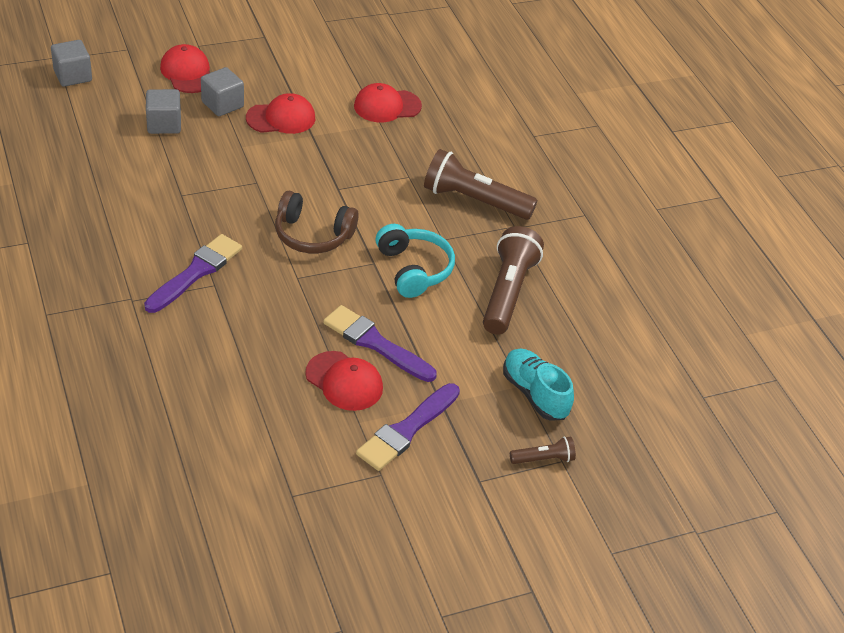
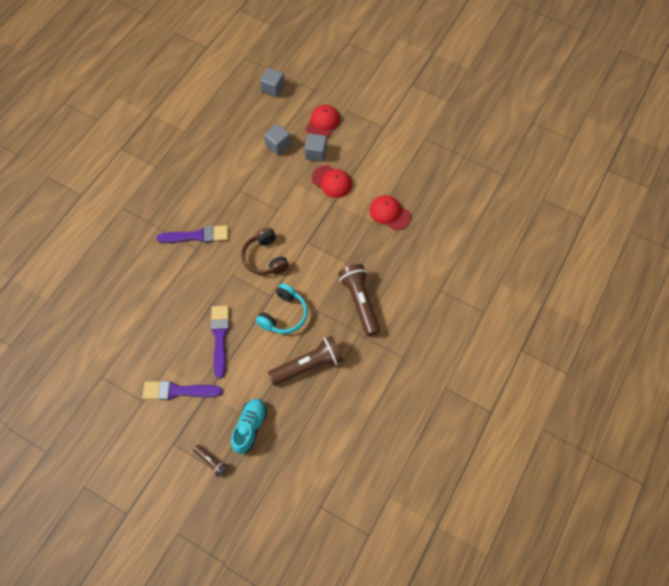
camera: 55 degrees right, 20 degrees up
(344, 381) = (185, 344): red cap -> none

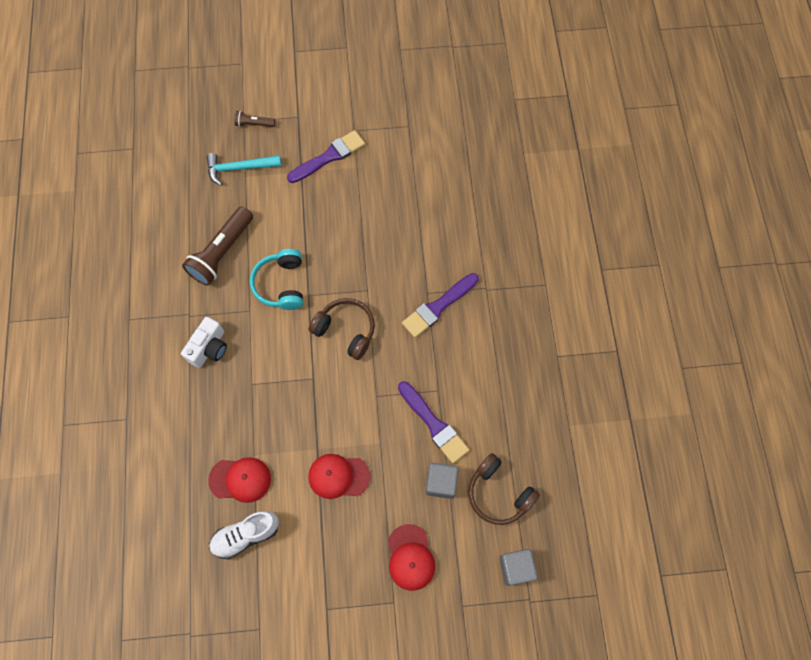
camera: 145 degrees right, 5 degrees up
(220, 337) = (328, 224): purple brush -> purple brush (434, 424)
(250, 427) = (239, 168): turquoise shoe -> turquoise hammer
(252, 123) = (498, 493): none -> brown headphones
(316, 153) = (386, 504): grey cube -> none
(360, 302) = (209, 348): brown flashlight -> white camera
(404, 184) = (246, 535): none -> white shoe

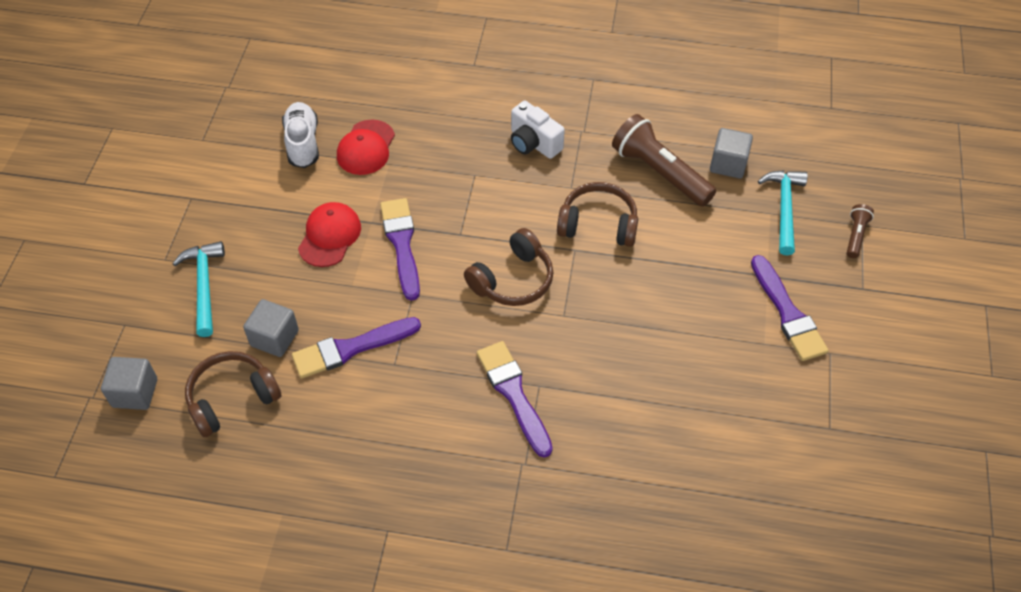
camera: 105 degrees right, 15 degrees down
(204, 208) = (728, 164): none -> grey cube
(281, 284) = (598, 224): turquoise headphones -> brown headphones
(333, 418) = (402, 244): none -> purple brush
(410, 557) = (204, 286): red cap -> turquoise hammer

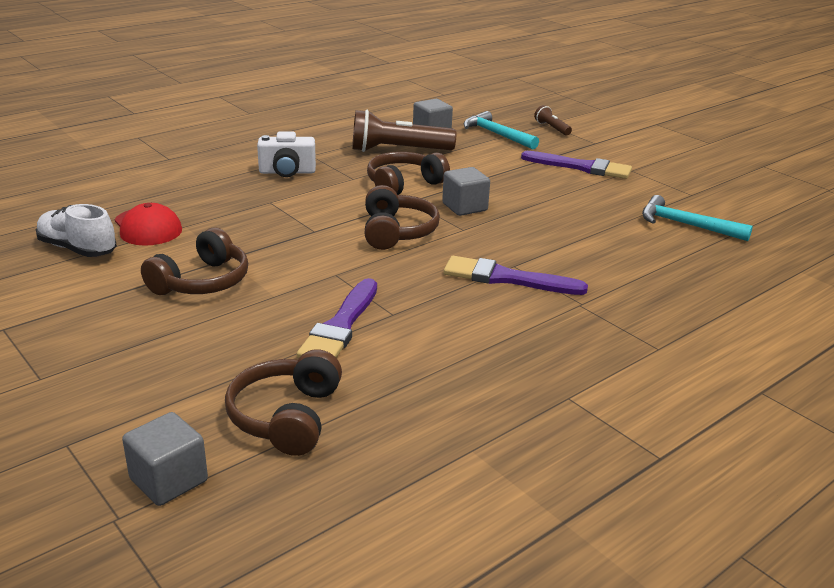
camera: 50 degrees left, 25 degrees down
(204, 286) = (121, 370): turquoise hammer -> turquoise hammer (686, 225)
(274, 338) = (258, 359): grey cube -> grey cube (464, 207)
(330, 236) = (202, 282): red cap -> brown headphones
(402, 244) = (276, 256): purple brush -> none

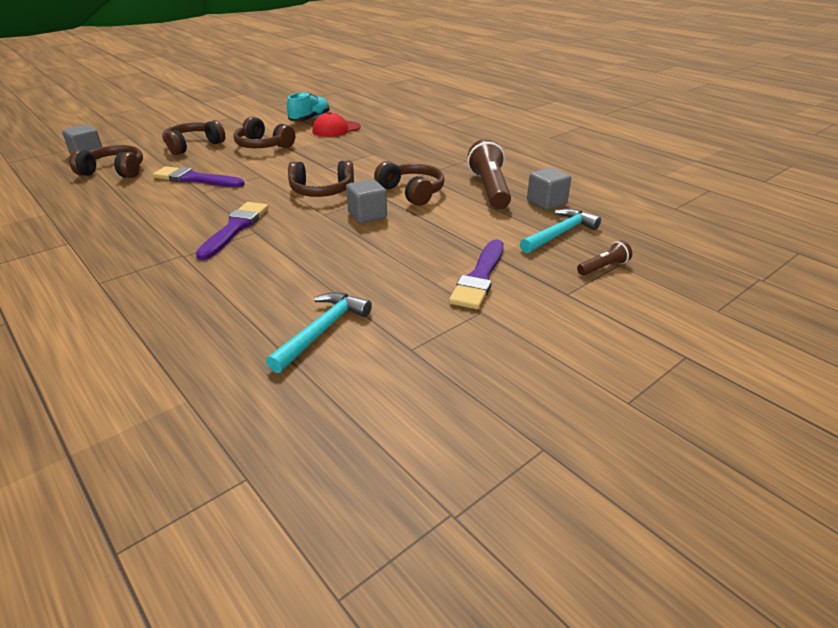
camera: 90 degrees right, 5 degrees up
(78, 249) = (310, 119): white shoe -> turquoise shoe
(170, 350) = (193, 146): none -> brown headphones
(287, 172) = (428, 155): white camera -> none

